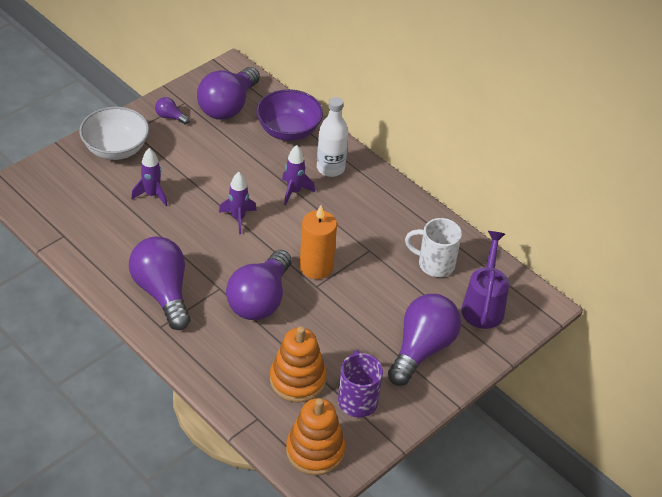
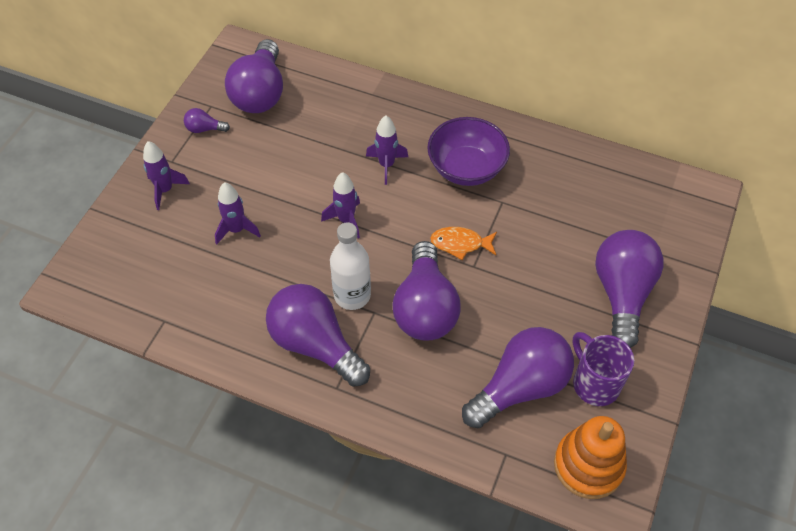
camera: 20 degrees left, 10 degrees up
(116, 149) = (165, 190): white bowl -> purple rocket
(288, 131) = (340, 97): purple bowl -> purple bowl (466, 168)
(297, 380) = (520, 387): orange stacking toy -> purple light bulb
(316, 267) = (460, 244): orange candle -> orange fish
(330, 168) = (408, 124): white bottle -> white bottle (352, 295)
(434, 264) = (576, 191): white mug -> none
(483, 305) = (650, 217): purple watering can -> none

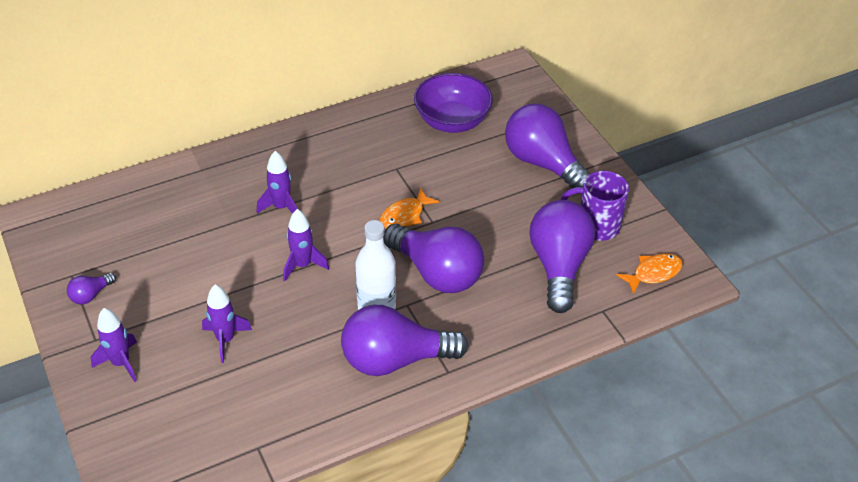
camera: 50 degrees left, 10 degrees down
(260, 93) = (103, 234): purple light bulb -> none
(466, 168) = (342, 166): purple bowl -> purple bowl (452, 121)
(588, 465) = (653, 273): orange stacking toy -> orange fish

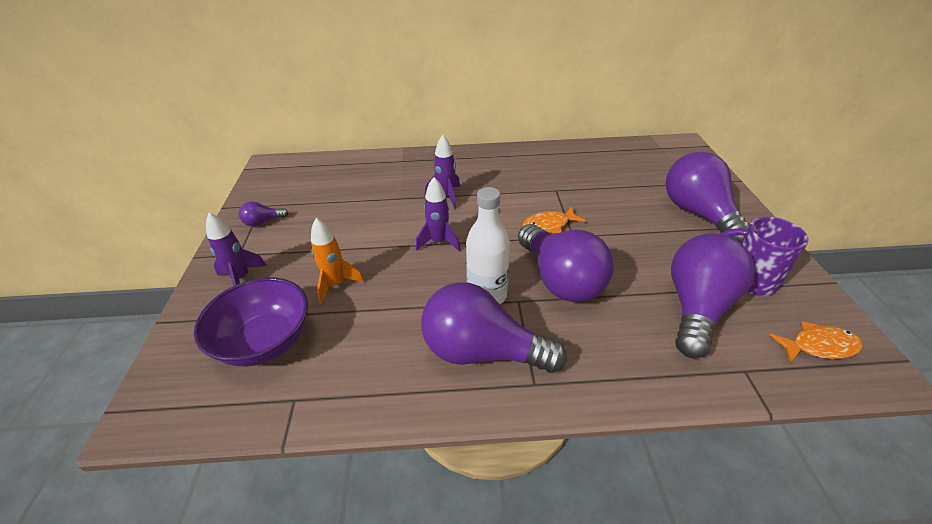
camera: 25 degrees right, 5 degrees down
(225, 340) = (336, 284): purple rocket -> orange rocket
(452, 121) = (618, 168): purple bowl -> purple bowl (265, 341)

